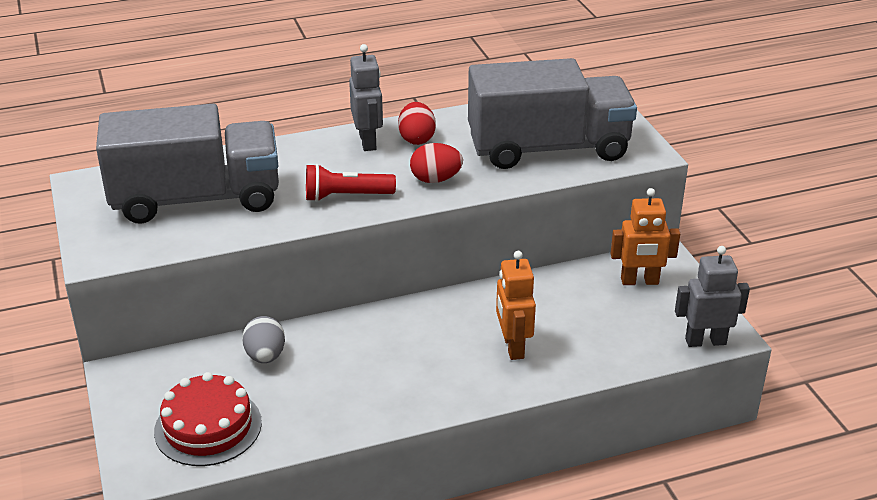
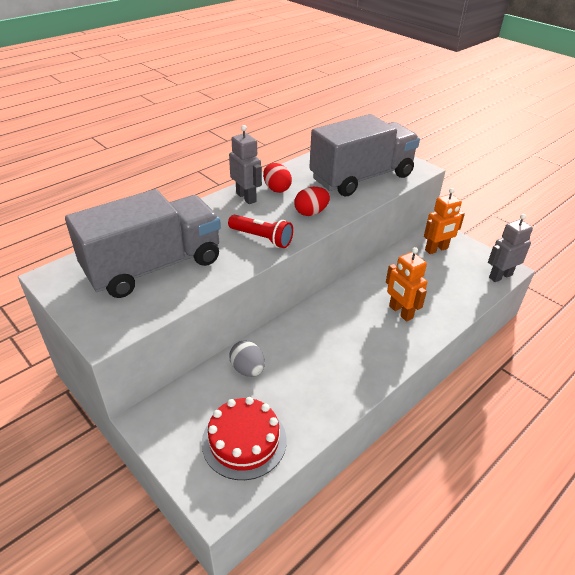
camera: 25 degrees left, 5 degrees up
(346, 196) = (262, 238): red flashlight -> red flashlight turned 120 degrees counterclockwise

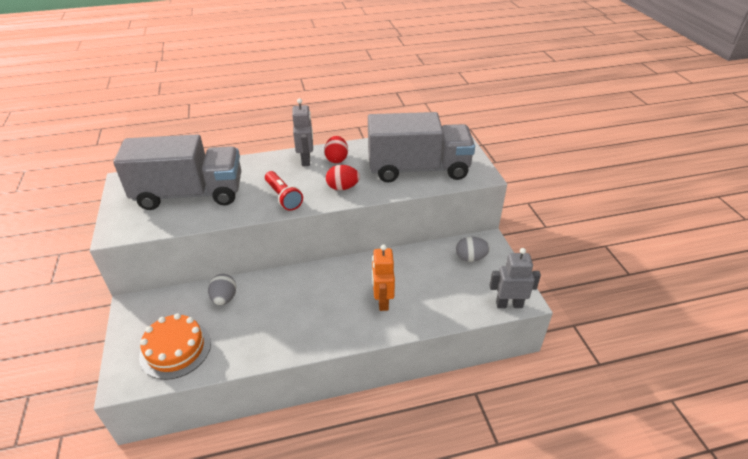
camera: 30 degrees right, 0 degrees up
(244, 441) = (175, 349): red cake -> orange cake
(436, 249) = (470, 258): orange robot -> grey egg

